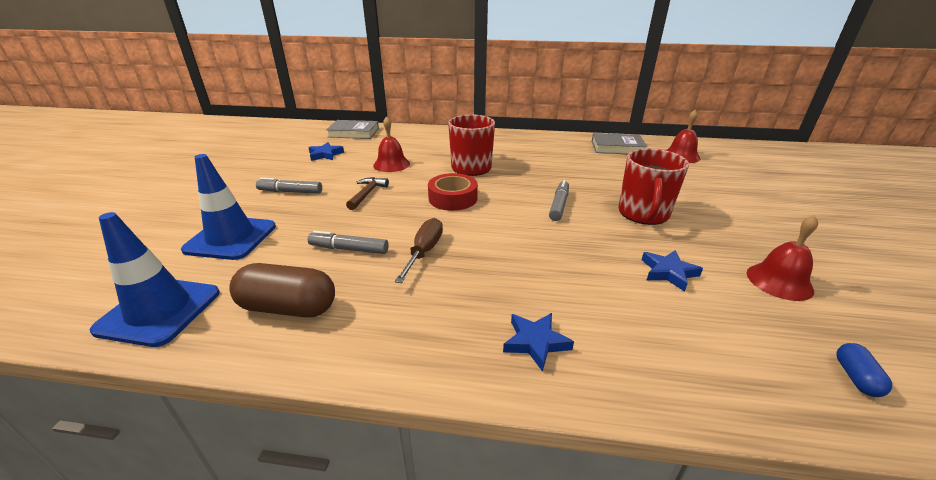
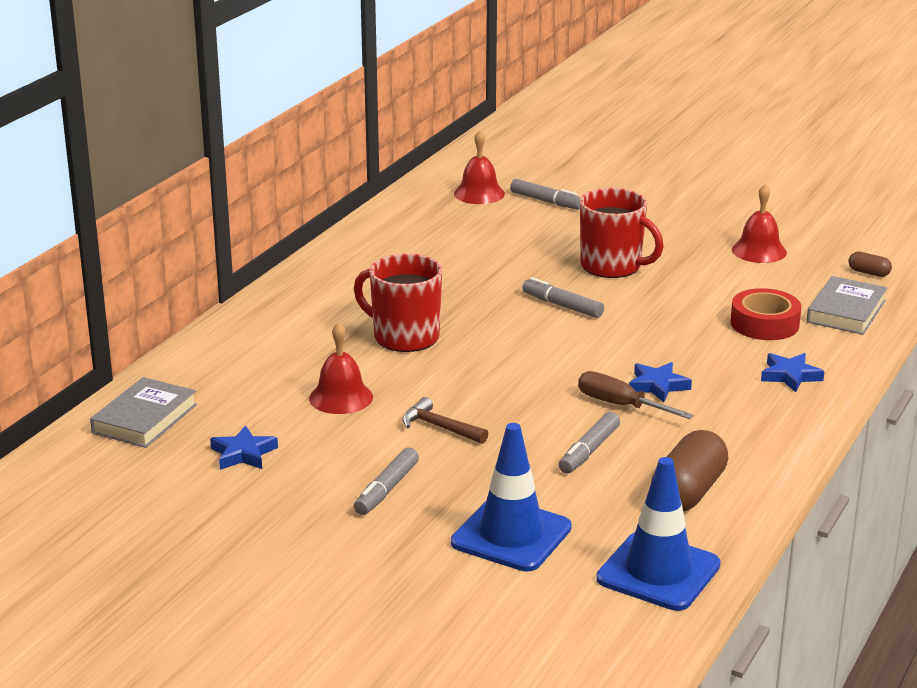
camera: 70 degrees left, 5 degrees down
(453, 198) = (498, 367): red tape -> red tape (764, 324)
(617, 147) = (418, 221): grey book -> grey book (846, 311)
(668, 272) = (724, 291): blue star -> blue star (658, 385)
(706, 176) = (546, 201): none -> grey marker
(855, 377) = (868, 273): blue capsule -> brown capsule

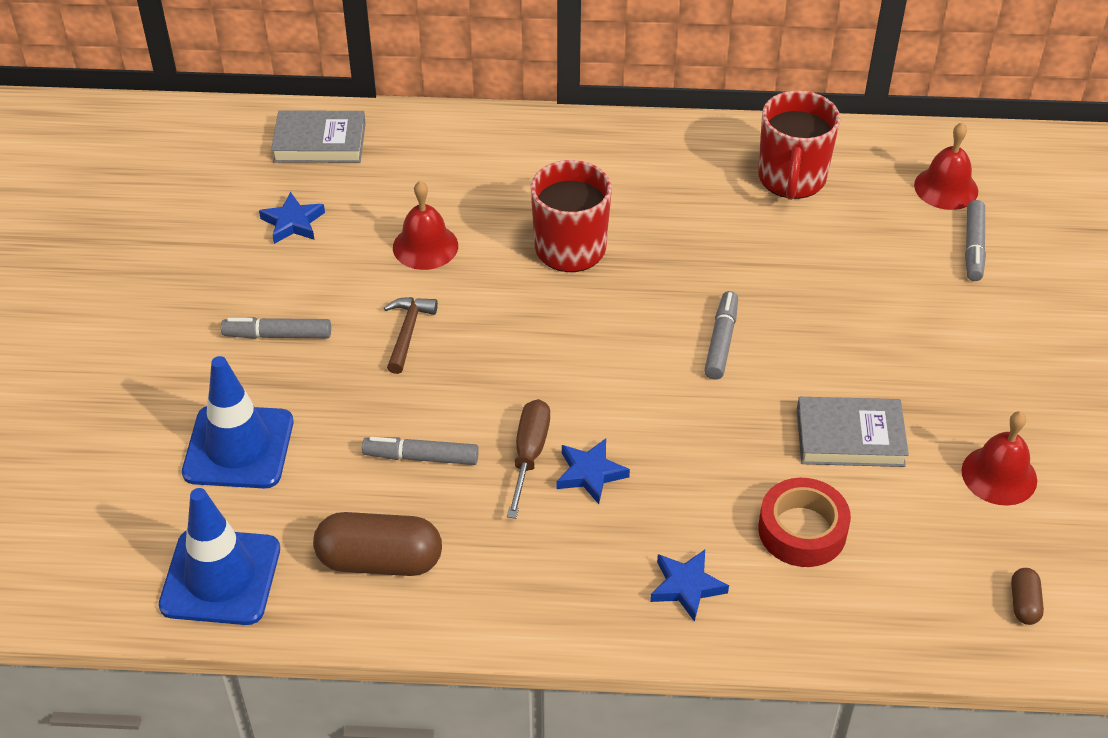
camera: 65 degrees right, 20 degrees up
(612, 266) = (849, 353): red mug -> red mug (791, 179)
(846, 311) = (894, 604): grey book -> grey book (850, 437)

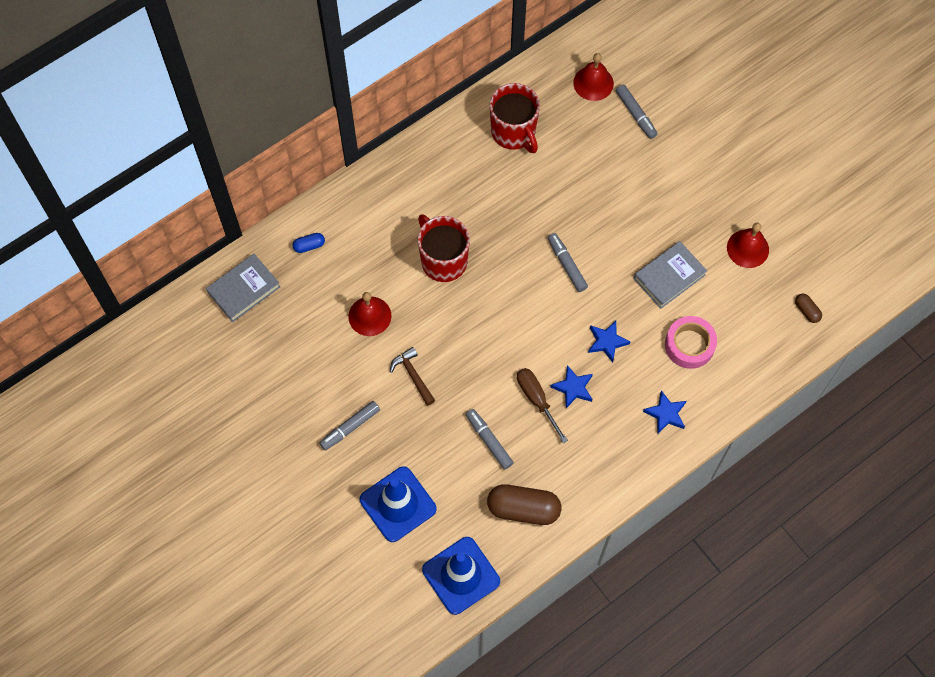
camera: 40 degrees left, 20 degrees up
(293, 222) = (285, 353): blue star -> blue star (607, 342)
(380, 561) = (523, 509): brown capsule -> brown capsule turned 45 degrees clockwise
(421, 457) = (489, 441): grey marker -> grey marker turned 90 degrees clockwise
(434, 146) = (309, 246): none -> blue capsule
(802, 530) = (689, 345): red tape -> pink tape

